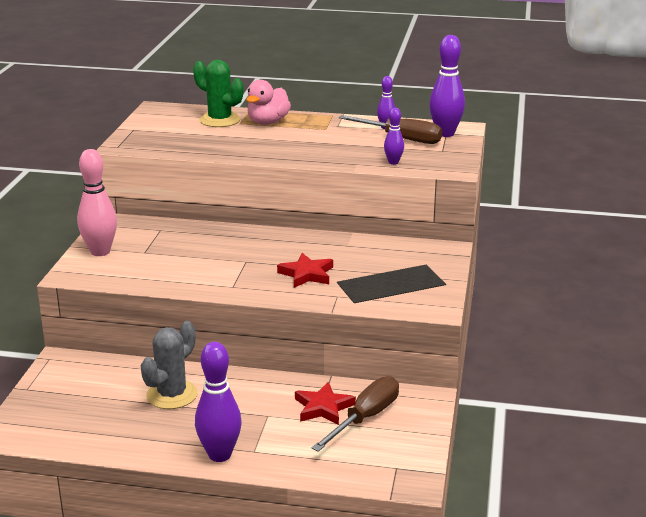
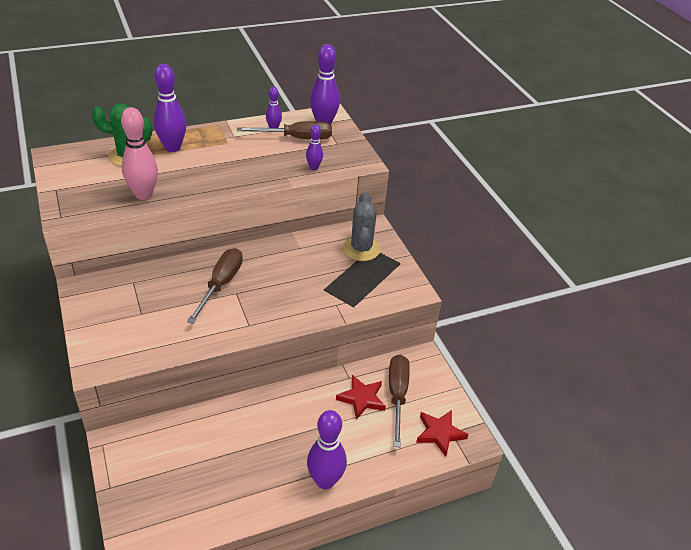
camera: 35 degrees left, 15 degrees up
(100, 252) = (100, 327): pink bowling pin -> pink bowling pin (143, 194)
(172, 395) = (240, 437): grey cactus -> grey cactus (361, 249)
(237, 251) = (221, 284): none -> brown screwdriver
(268, 122) = (172, 147): pink duck -> purple bowling pin
(306, 274) = (295, 290): red star -> red star (439, 433)

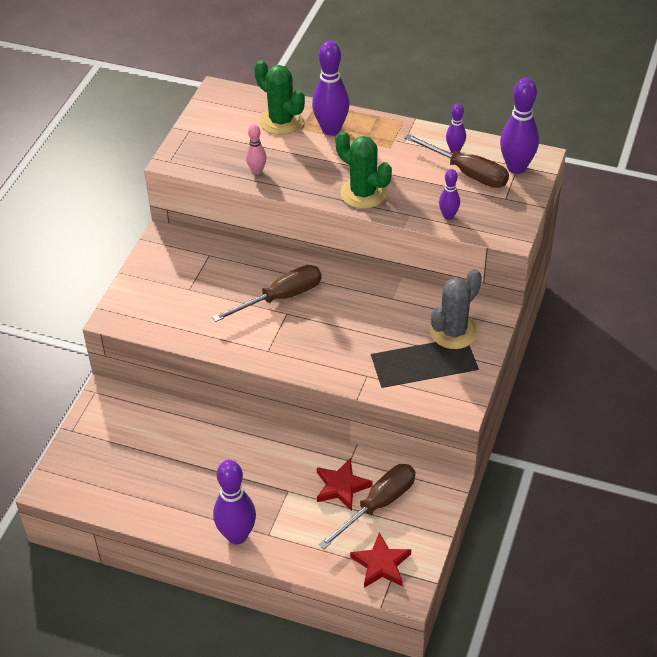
camera: 45 degrees right, 5 degrees up
(143, 194) = (257, 171): pink bowling pin -> pink bowling pin, size x0.54
(240, 177) = (363, 193): none -> green cactus

